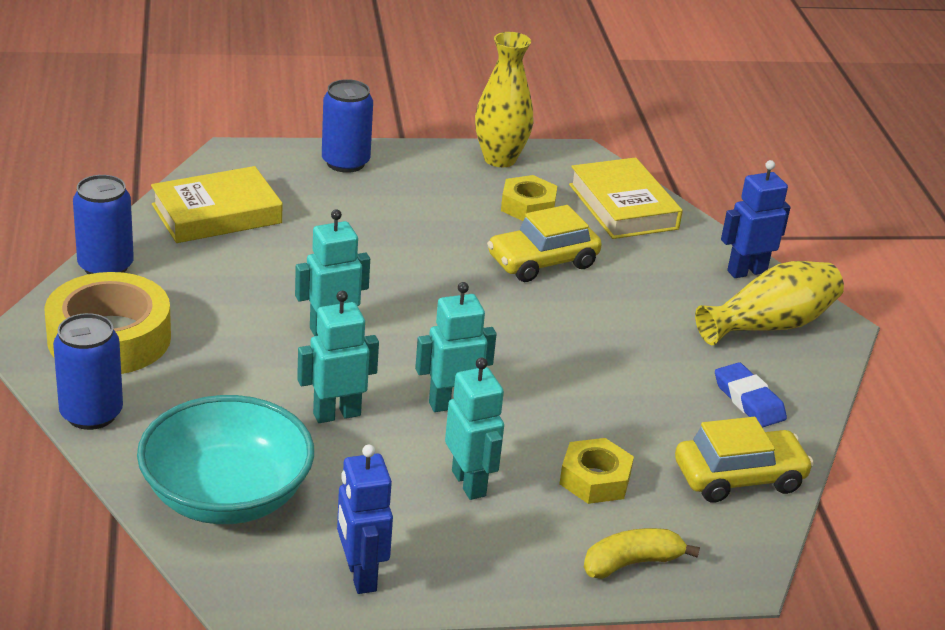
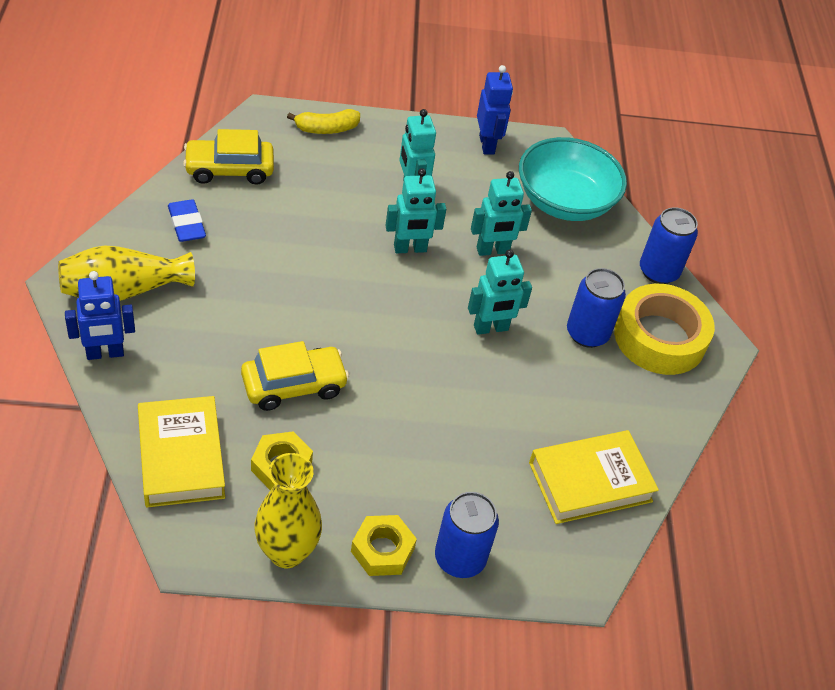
camera: 175 degrees left, 15 degrees up
(106, 266) = (678, 418): blue can -> blue can (587, 333)
(595, 479) = (328, 181): yellow nut -> yellow nut (382, 550)

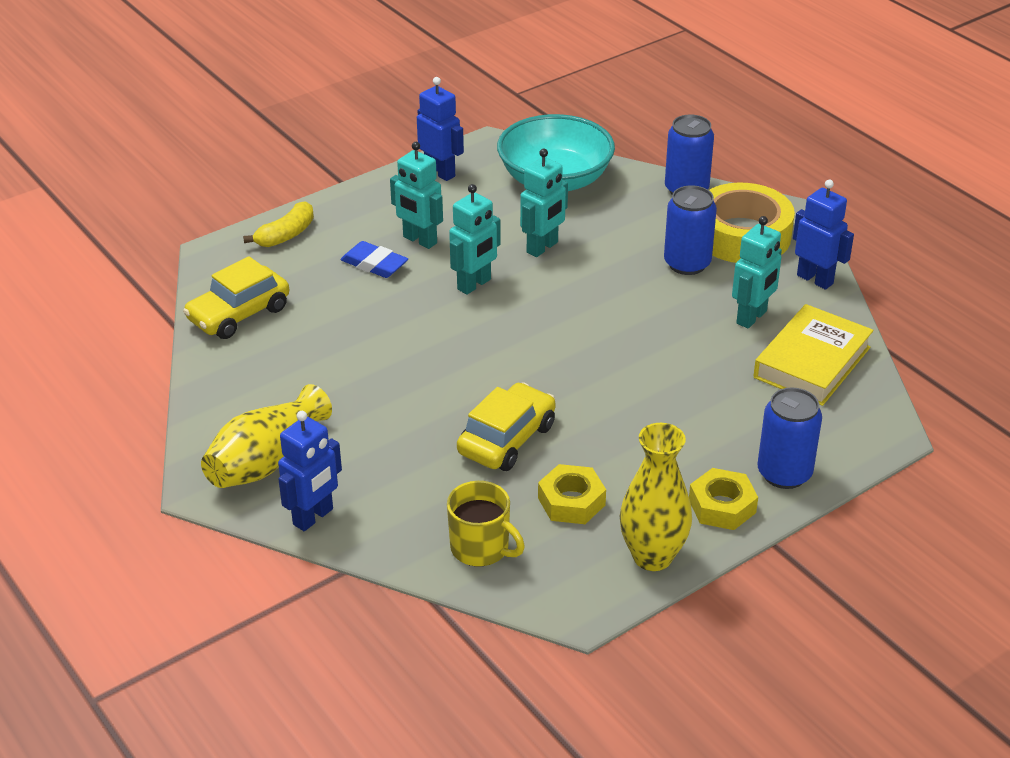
camera: 30 degrees left, 10 degrees down
(181, 456) = (481, 548): yellow book -> yellow mug
(186, 224) = (256, 378): blue eraser -> blue eraser (374, 264)
(491, 328) = (610, 303): turquoise robot -> turquoise robot (752, 317)
(675, 413) = (815, 279): none -> blue robot

